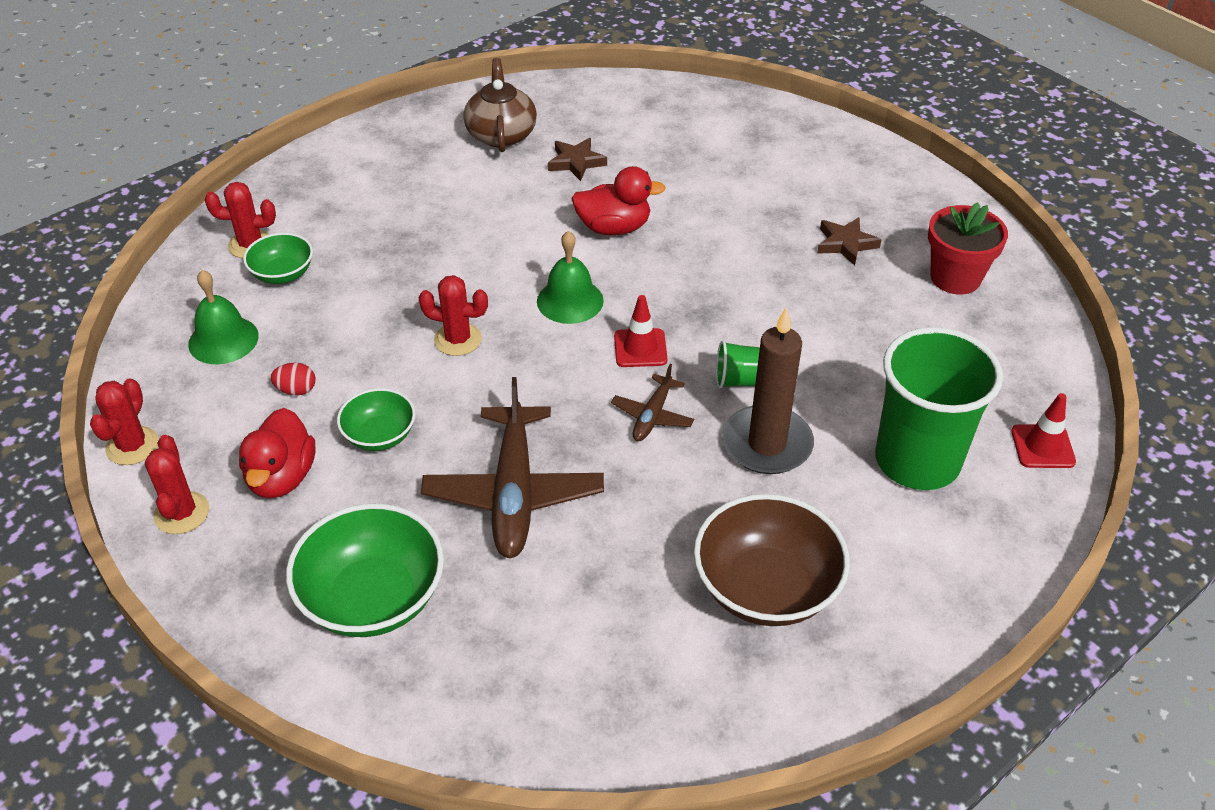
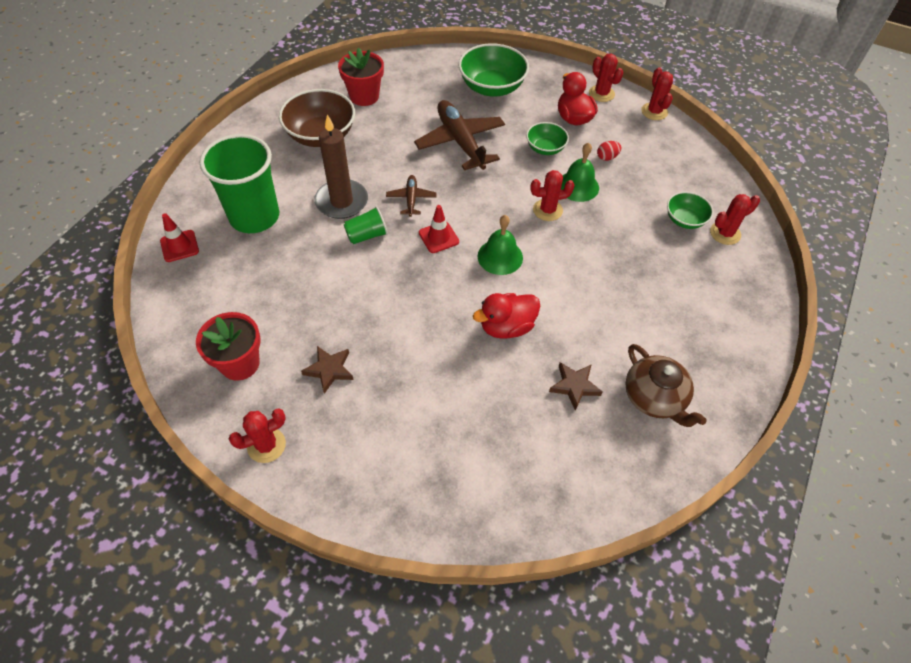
camera: 155 degrees right, 10 degrees up
(223, 340) = (672, 171): green bell -> green bell (578, 186)
(645, 662) = (364, 96): none -> red flower pot
(930, 201) = (266, 445): none -> red cactus

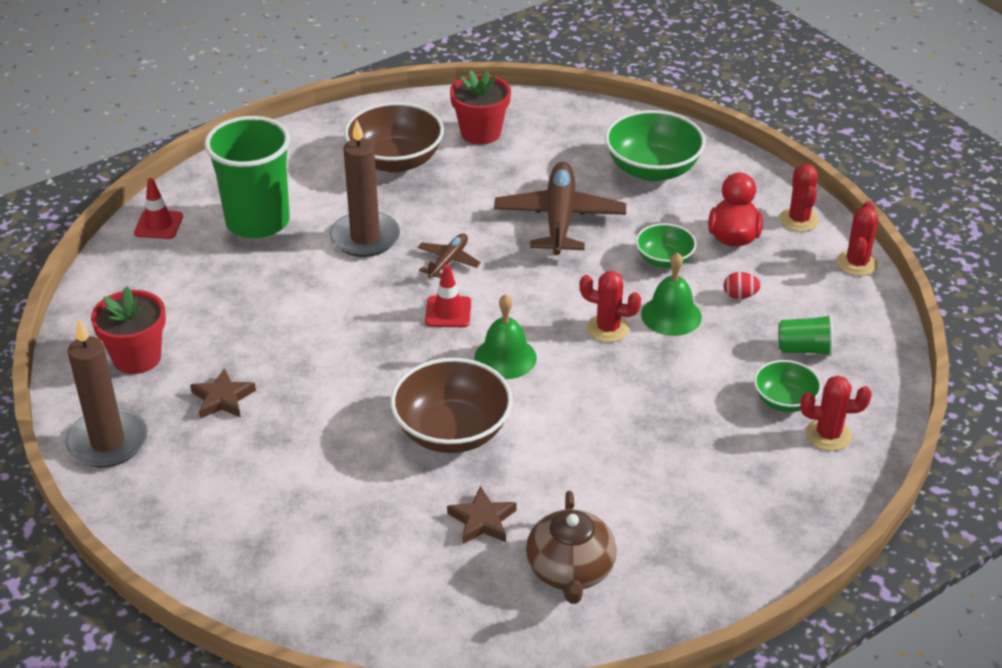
camera: 30 degrees right, 15 degrees down
(266, 445) = (107, 442): red cactus -> brown candle
(367, 235) = (366, 282): green cup -> green cup (804, 349)
(506, 327) = (452, 431): red duck -> brown bowl

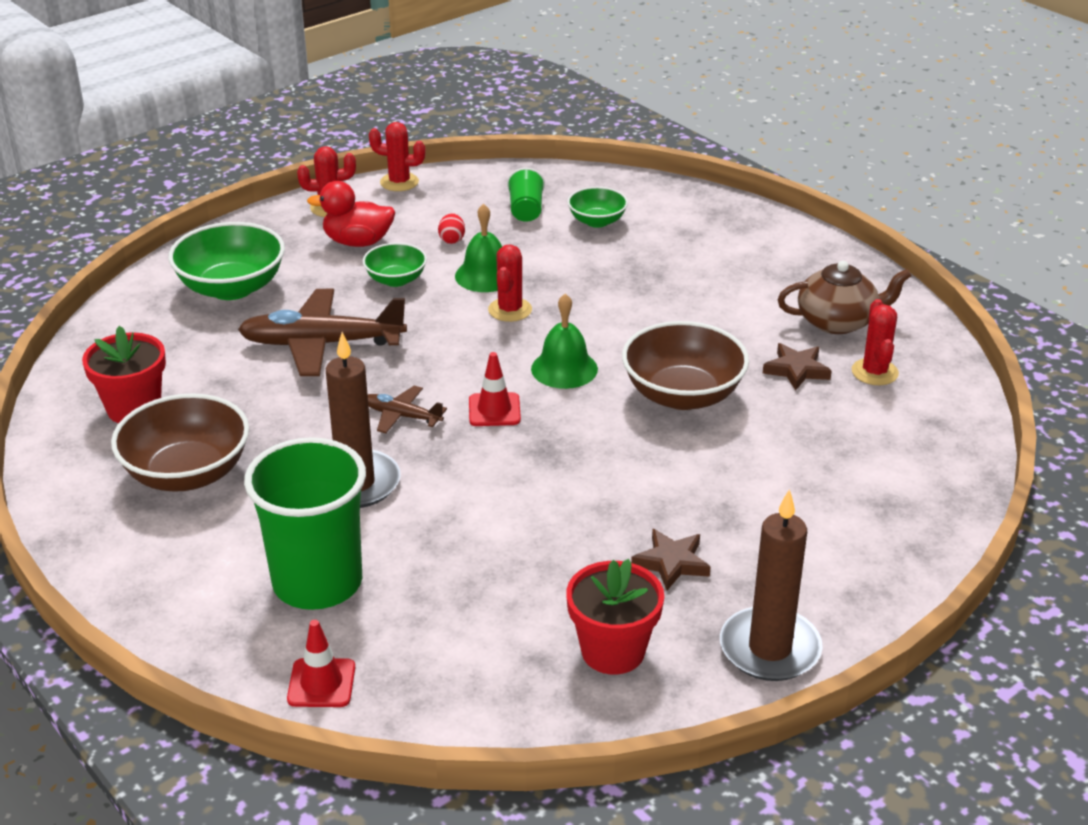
camera: 95 degrees left, 5 degrees down
(828, 435) = (635, 203): red cactus -> red cactus (874, 372)

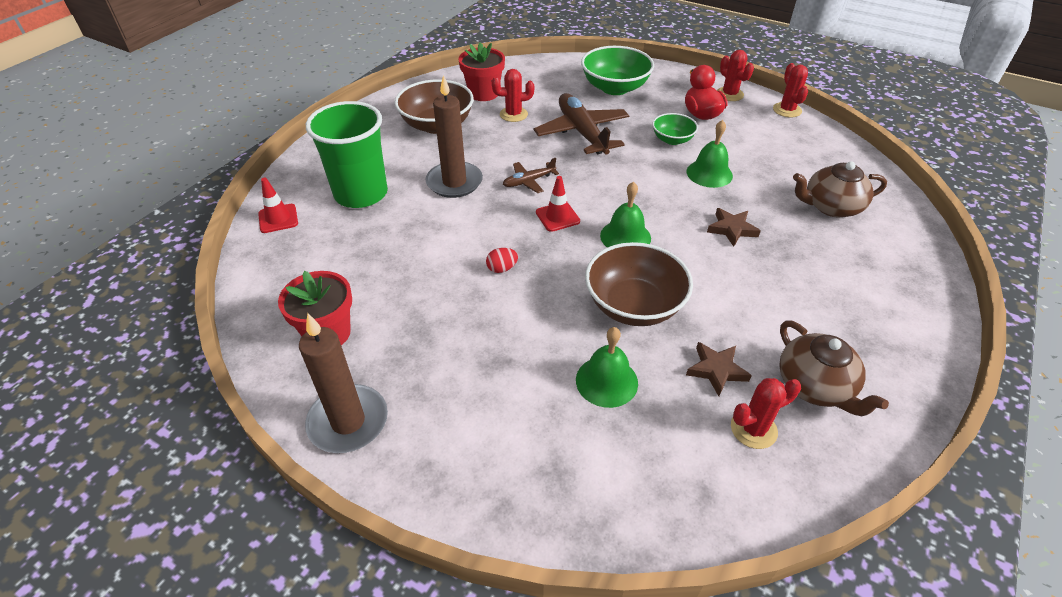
camera: 70 degrees right, 10 degrees up
(402, 416) = (529, 181): brown plane -> brown plane turned 120 degrees counterclockwise
(452, 240) = (739, 148): red egg -> red egg (502, 268)
(510, 310) = (677, 194): red cactus -> red cactus (513, 114)
(526, 210) = (809, 170): green cup -> none
(597, 221) = (831, 206): green bowl -> brown teapot
(671, 563) = (428, 343): brown star -> brown star (732, 229)
(783, 443) = (606, 381): none -> green bell

